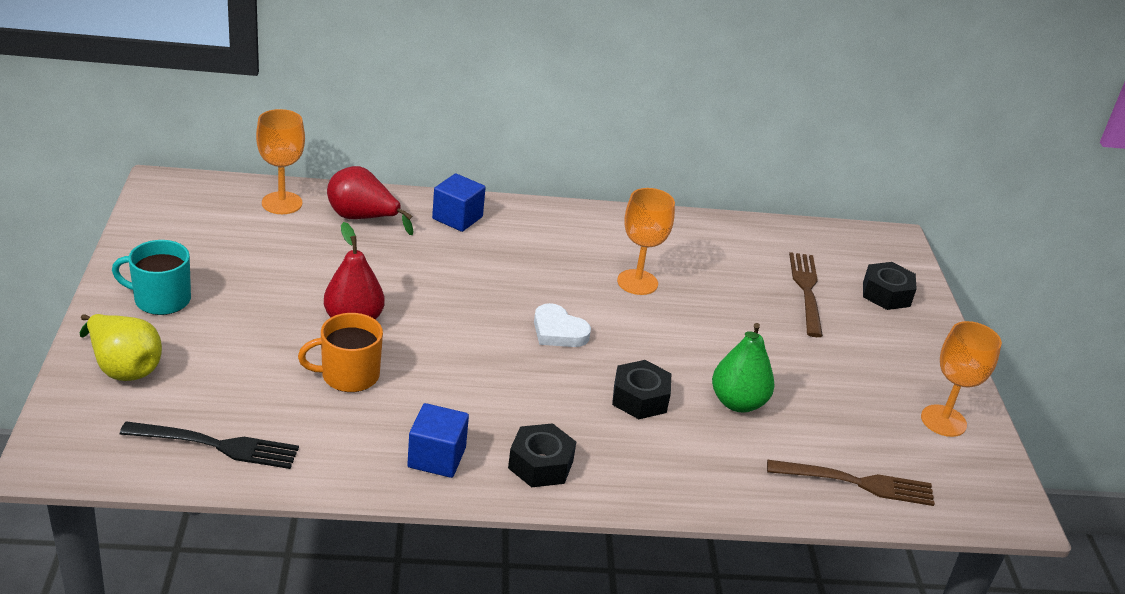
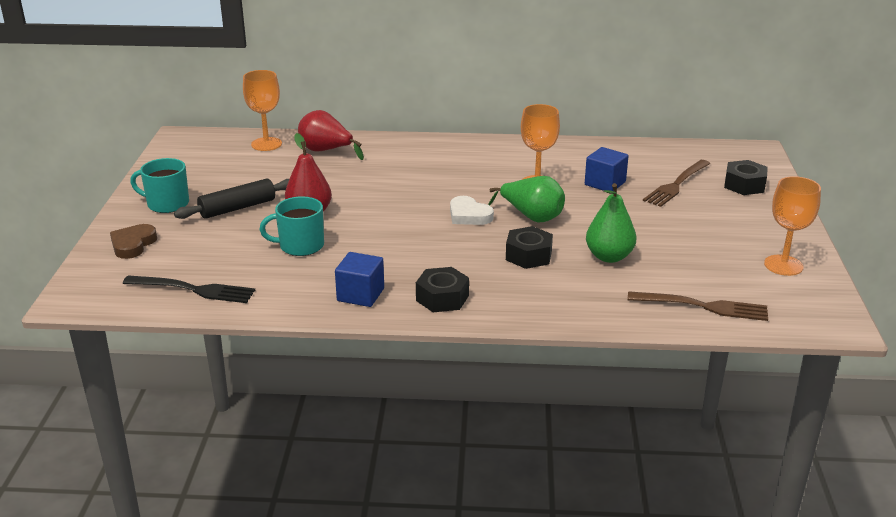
camera: 10 degrees right, 5 degrees down
(123, 367) = (133, 244): yellow pear -> brown heart
(257, 309) = (237, 208): none -> black rolling pin
(348, 375) = (300, 246): orange mug -> turquoise mug
(457, 218) = (399, 148): blue cube -> blue cube (605, 183)
(637, 336) = (532, 217): none -> green pear
(806, 290) = (676, 185): brown fork -> brown fork turned 150 degrees counterclockwise

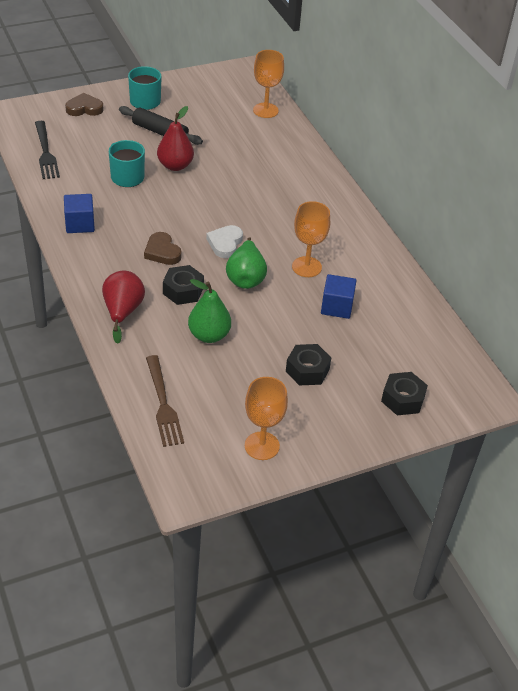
camera: 60 degrees right, 15 degrees up
(326, 151) = (277, 142): red pear -> red pear (122, 312)
(442, 298) = (97, 263): black nut -> black nut (307, 370)
(454, 253) = (162, 252): none -> brown heart
(676, 185) = (368, 353): brown fork -> none

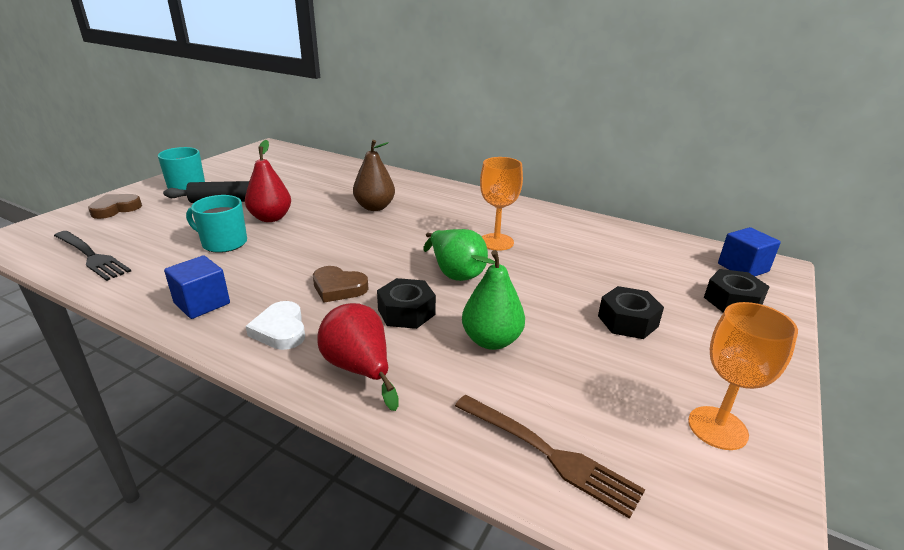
camera: 35 degrees left, 15 degrees down
(225, 243) = (397, 255): white heart -> white heart (280, 330)
(258, 188) = (374, 207): none -> brown pear
(265, 110) = (316, 162): orange goblet -> none
(336, 307) = (566, 259): blue cube -> blue cube (743, 268)

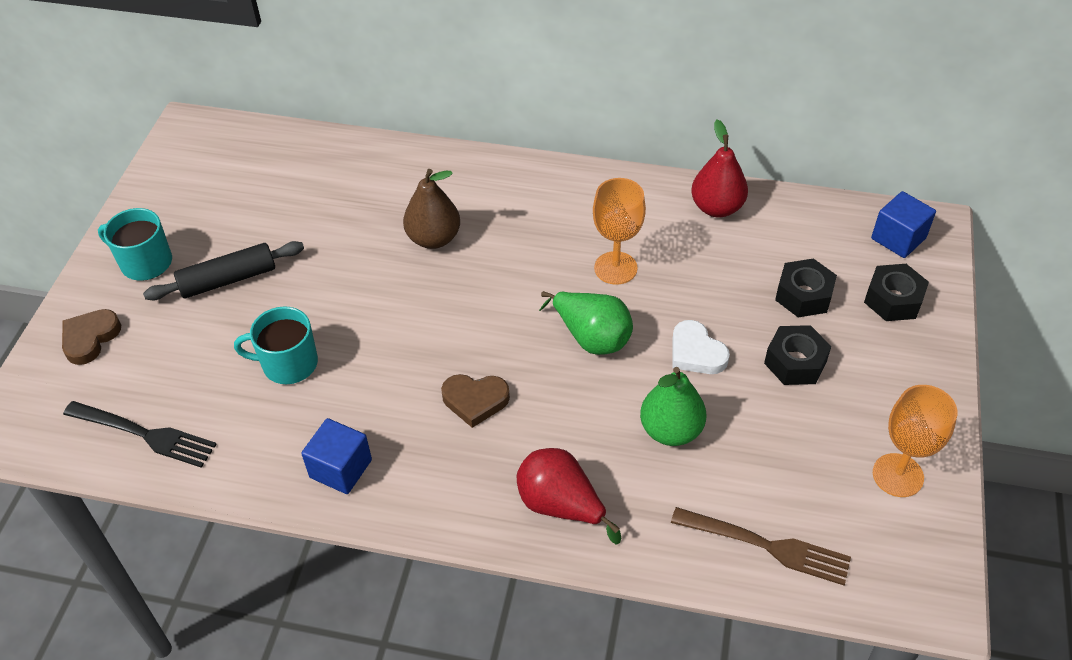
camera: 15 degrees left, 20 degrees up
(271, 218) = (313, 299): red pear -> red pear (717, 208)
(280, 330) = (452, 480): white heart -> white heart (696, 352)
(406, 312) = (567, 416): black nut -> black nut (803, 295)

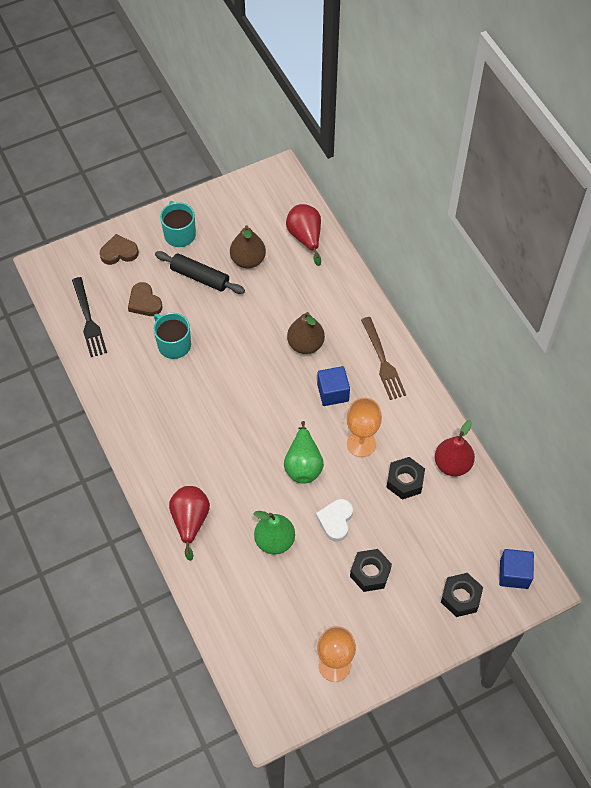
camera: 50 degrees right, 10 degrees up
(262, 221) = (248, 260): none -> brown pear
(297, 156) = (305, 237): none -> red pear
(340, 468) = (135, 413): blue cube -> blue cube (333, 392)
(475, 400) = (219, 440): brown heart -> brown heart (144, 302)
(766, 546) = (240, 627): brown fork -> brown fork (383, 361)
(803, 295) = (423, 549): black nut -> black nut (405, 481)

